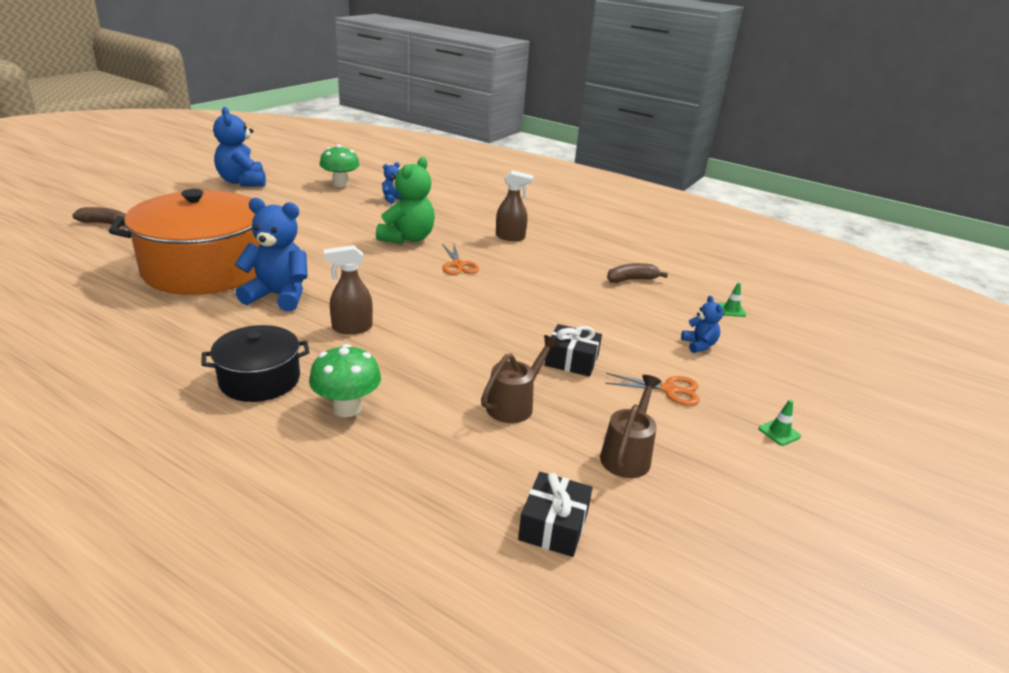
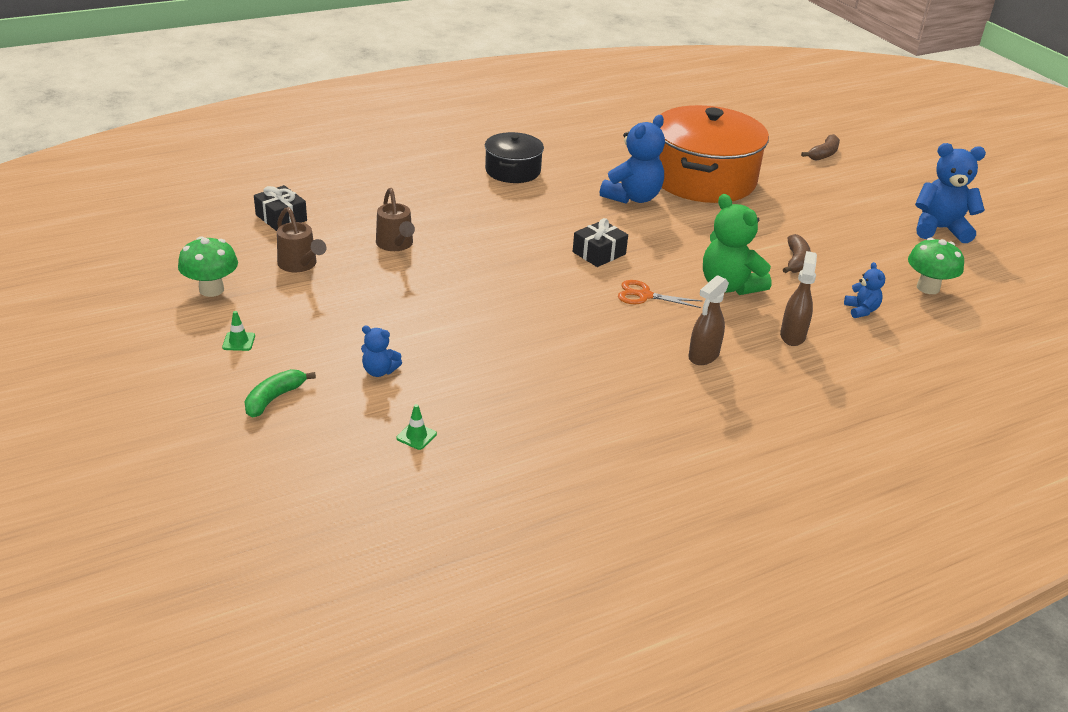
camera: 120 degrees right, 5 degrees up
(347, 408) = (453, 189): green mushroom -> green mushroom (211, 290)
(351, 328) = (556, 214): brown spray bottle -> brown spray bottle (792, 335)
(571, 360) = (423, 290): black gift -> black gift (599, 253)
(631, 279) = (537, 398): brown banana -> brown banana (796, 261)
(669, 390) = (340, 317): orange scissors -> none
(798, 380) = (274, 398): none -> green banana

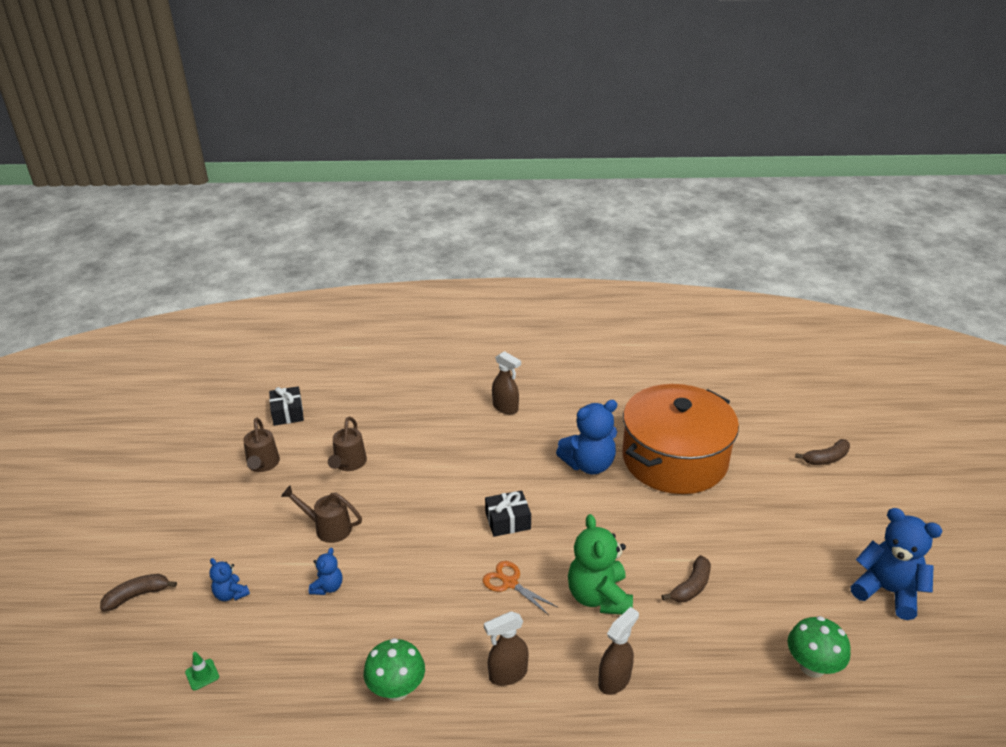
camera: 30 degrees right, 0 degrees up
(211, 290) = (184, 471): green mushroom -> green mushroom (397, 689)
(238, 342) = (160, 529): green traffic cone -> none
(274, 398) = (137, 595): green banana -> brown banana
(427, 298) = (328, 528): none -> brown watering can
(513, 171) = (505, 408): black pot -> brown spray bottle
(861, 310) = (713, 672): blue teddy bear -> blue teddy bear (328, 587)

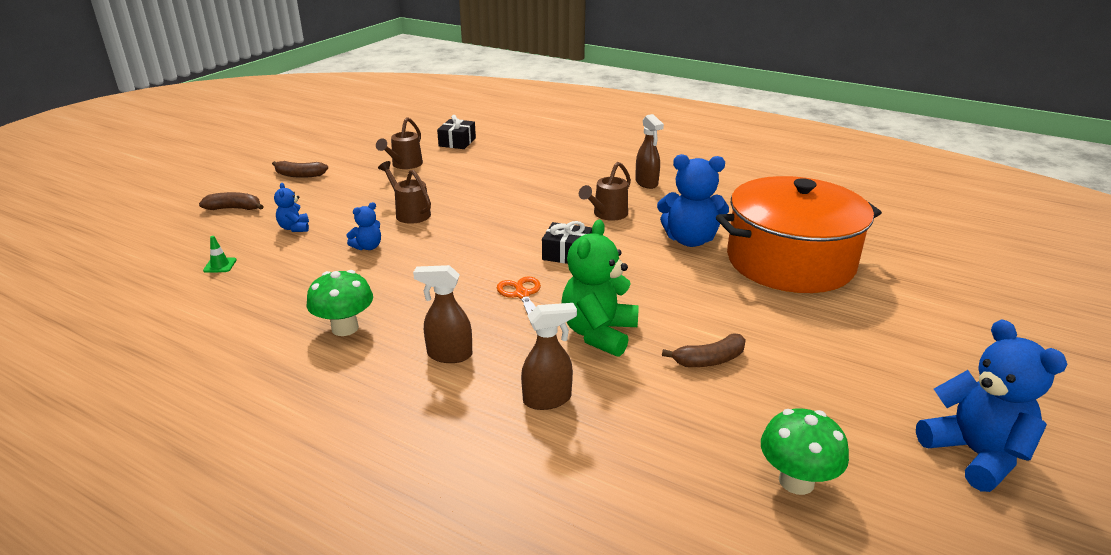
camera: 30 degrees right, 5 degrees down
(349, 464) = (470, 181): brown watering can -> brown watering can (607, 214)
(826, 458) = (991, 313): brown banana -> brown banana (299, 175)

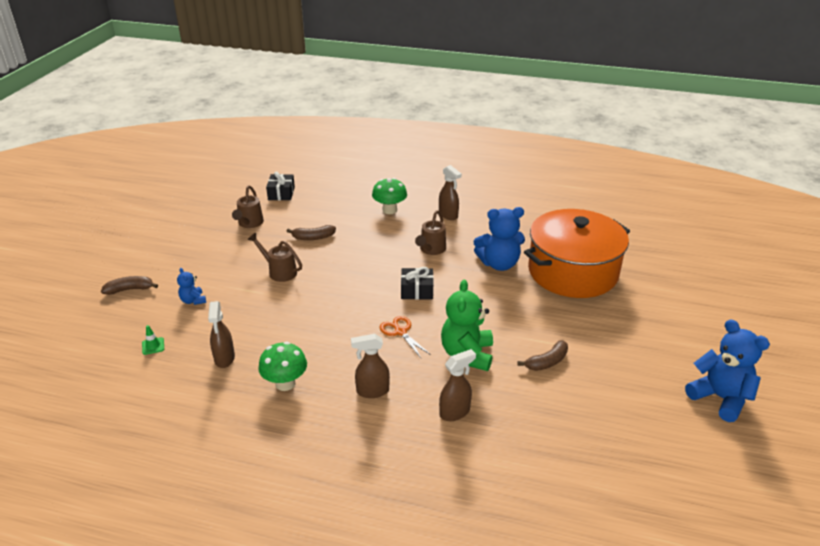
camera: 15 degrees left, 5 degrees up
(290, 290) = (224, 359): none -> brown spray bottle
(299, 175) = (165, 247): brown banana -> brown banana (313, 237)
(368, 247) = (263, 309): blue teddy bear -> none
(796, 481) = (626, 437): green mushroom -> green mushroom (389, 210)

